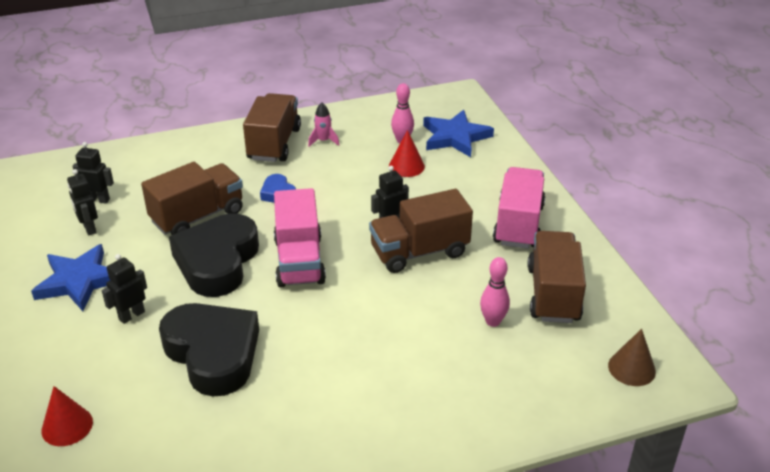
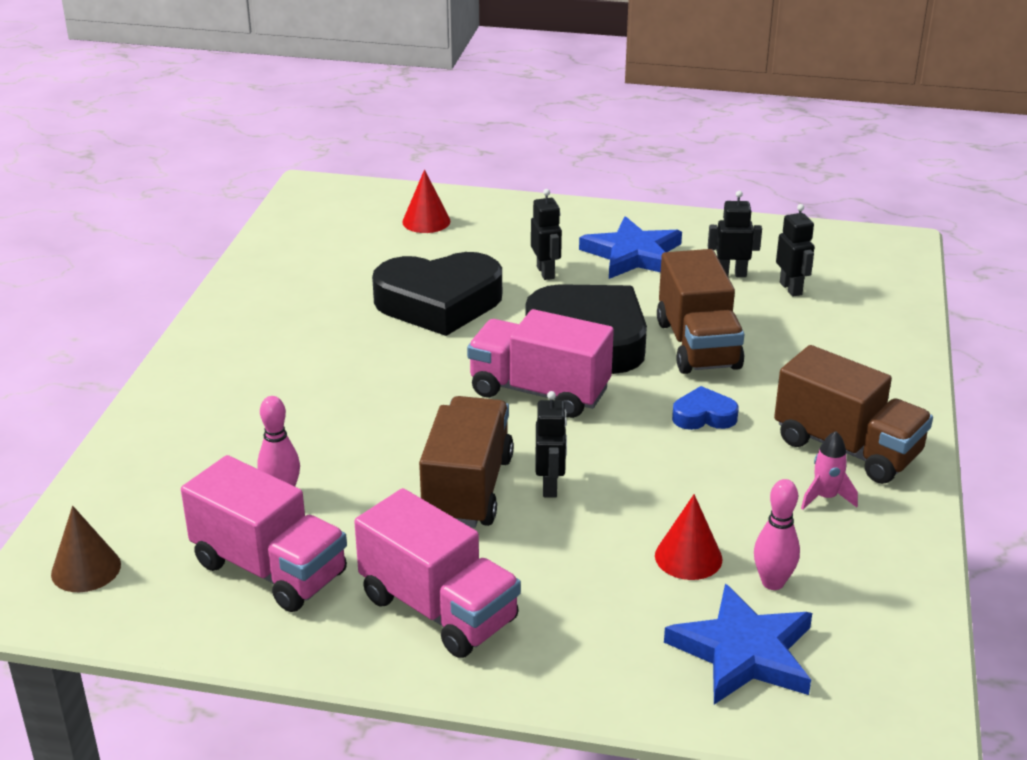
camera: 120 degrees right, 5 degrees down
(98, 199) = (791, 288): black robot -> black robot turned 60 degrees counterclockwise
(553, 294) = (270, 569): brown truck -> pink truck

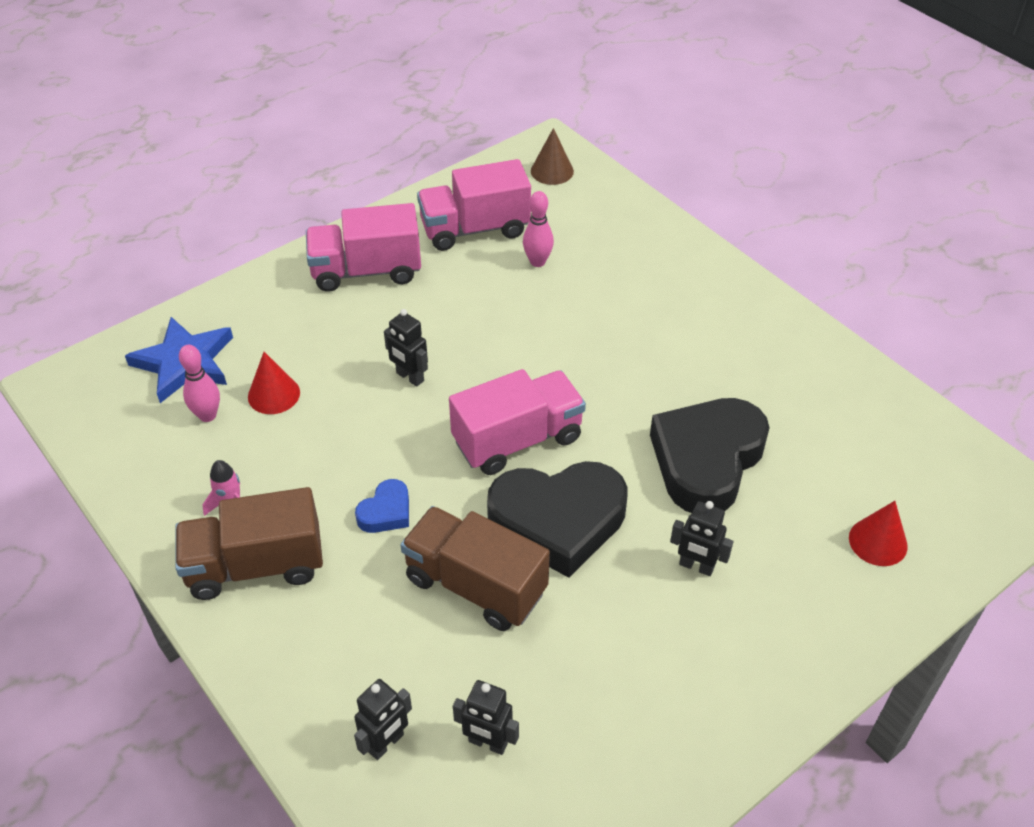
camera: 130 degrees right, 15 degrees up
(467, 489) = (452, 339): brown truck -> none
(633, 255) = (671, 660): blue star -> none
(731, 274) = (560, 714): black robot -> black robot (386, 743)

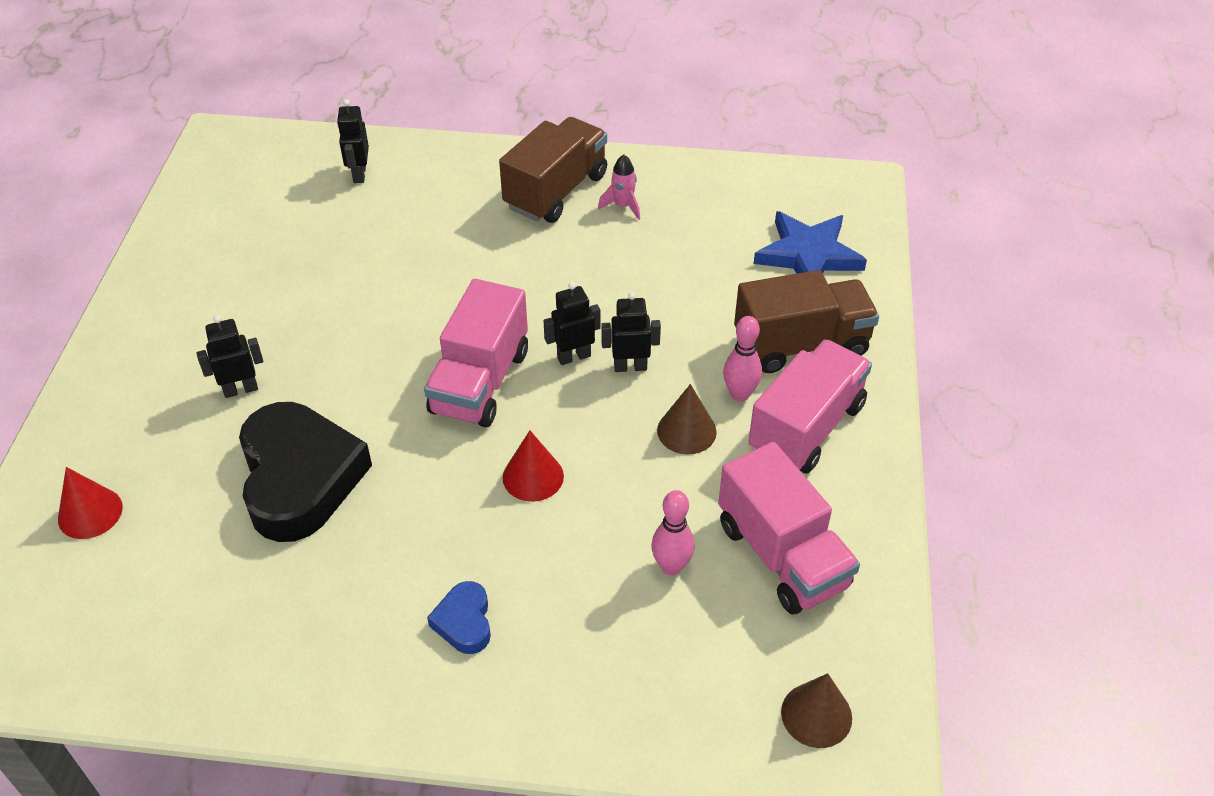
camera: 135 degrees right, 0 degrees up
(207, 415) = (730, 238): pink bowling pin -> pink bowling pin (740, 394)
(274, 394) = (709, 281): red cone -> red cone (533, 476)
(386, 512) = (515, 270): blue heart -> blue heart (464, 622)
(433, 316) = (686, 431): none -> brown cone
(475, 229) = (782, 555): pink truck -> pink truck turned 120 degrees clockwise
(475, 585) = (397, 273): brown truck -> brown truck (801, 344)
(487, 743) = (297, 209): black robot -> black robot (573, 356)
(558, 521) = (381, 348): black heart -> none

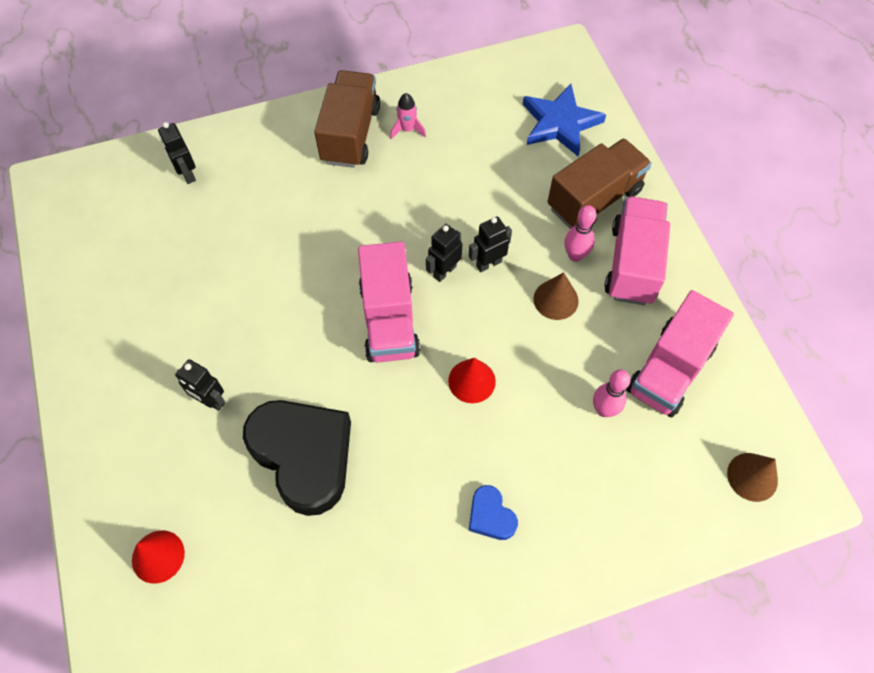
camera: 25 degrees left, 15 degrees up
(240, 389) = (211, 401): black robot -> black robot turned 105 degrees counterclockwise
(782, 555) = (669, 369): pink truck -> pink truck turned 90 degrees clockwise

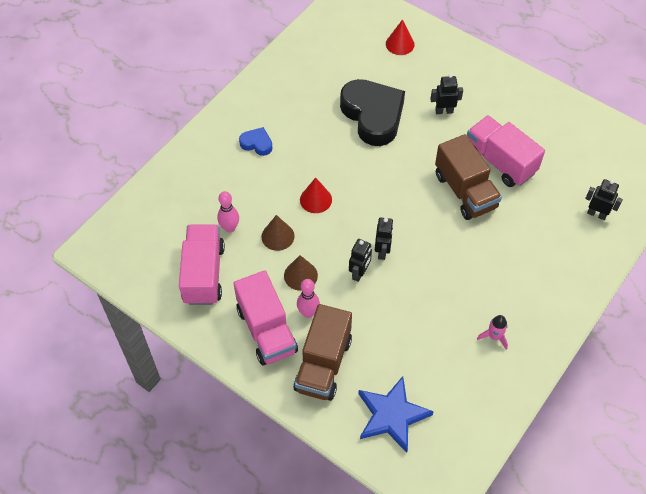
camera: 145 degrees right, 5 degrees down
(303, 456) = (373, 115): black heart -> black heart turned 135 degrees counterclockwise
(350, 134) = (528, 307): brown truck -> brown truck (465, 191)
(389, 320) = (390, 204): pink truck -> pink truck (499, 162)
(752, 477) = (125, 241): brown cone -> brown cone (278, 236)

